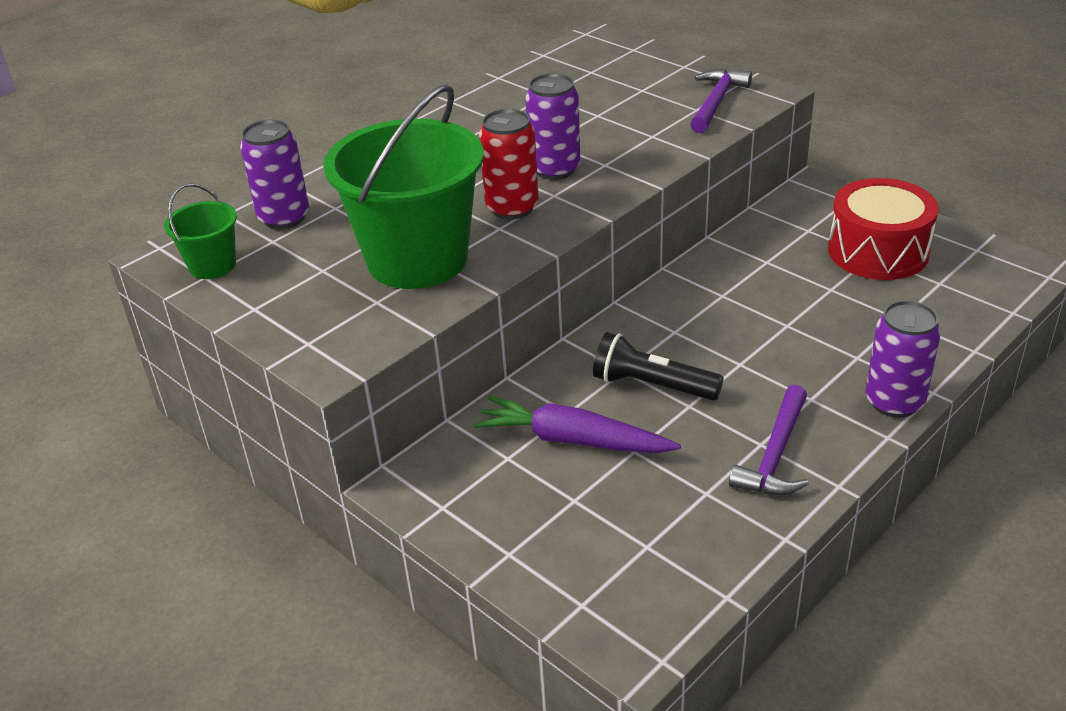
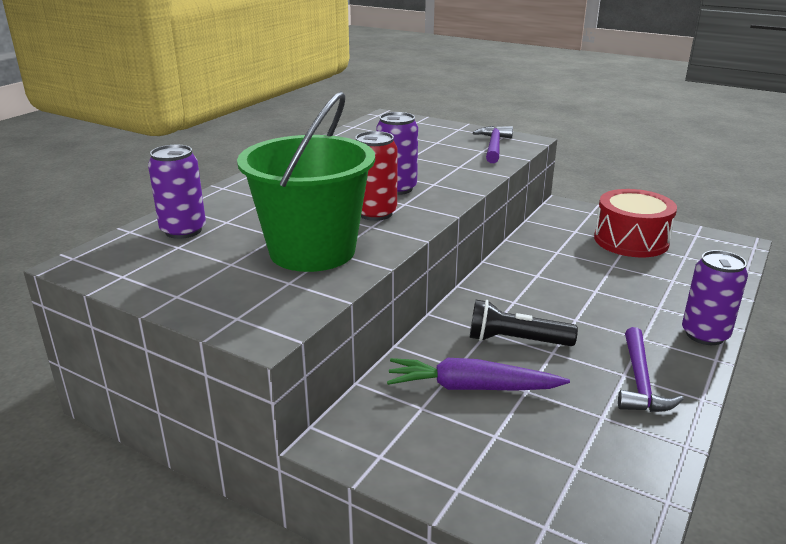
camera: 15 degrees left, 10 degrees down
(212, 265) = (127, 267): green bucket -> none

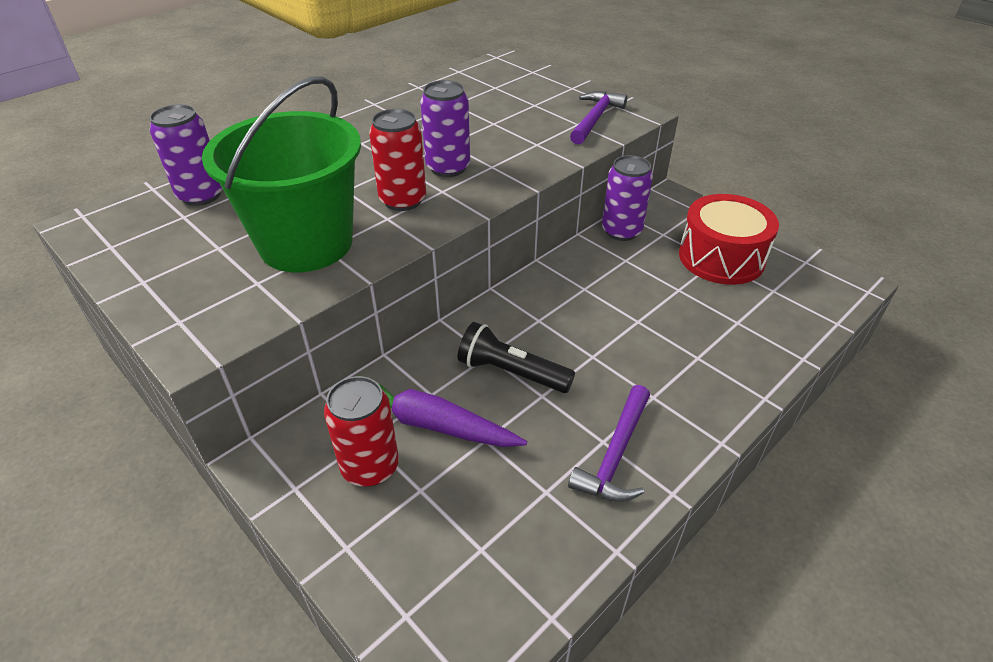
camera: 15 degrees right, 15 degrees up
(438, 427) = (370, 467): none -> red can
(705, 335) = (729, 406): purple can -> purple can (621, 231)

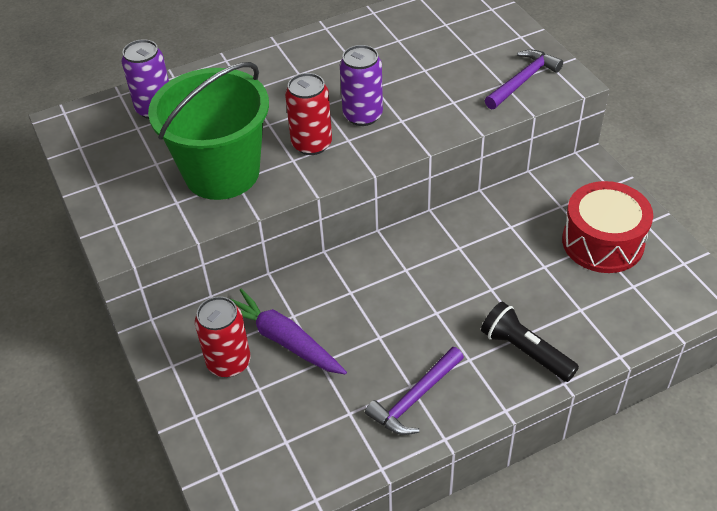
camera: 20 degrees right, 5 degrees up
(511, 372) = (363, 311): black flashlight -> black flashlight (525, 351)
(621, 231) = (522, 195): purple can -> none

